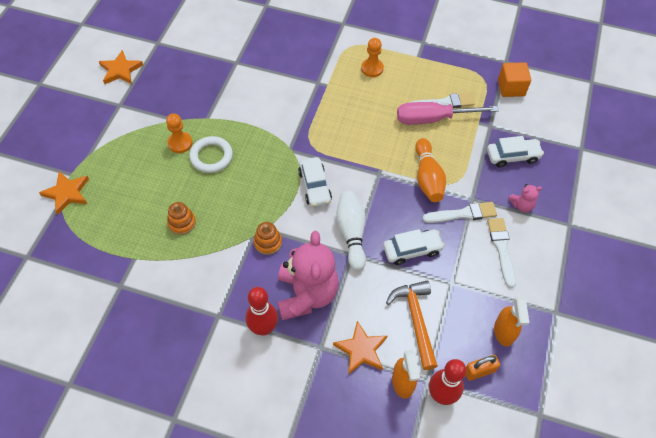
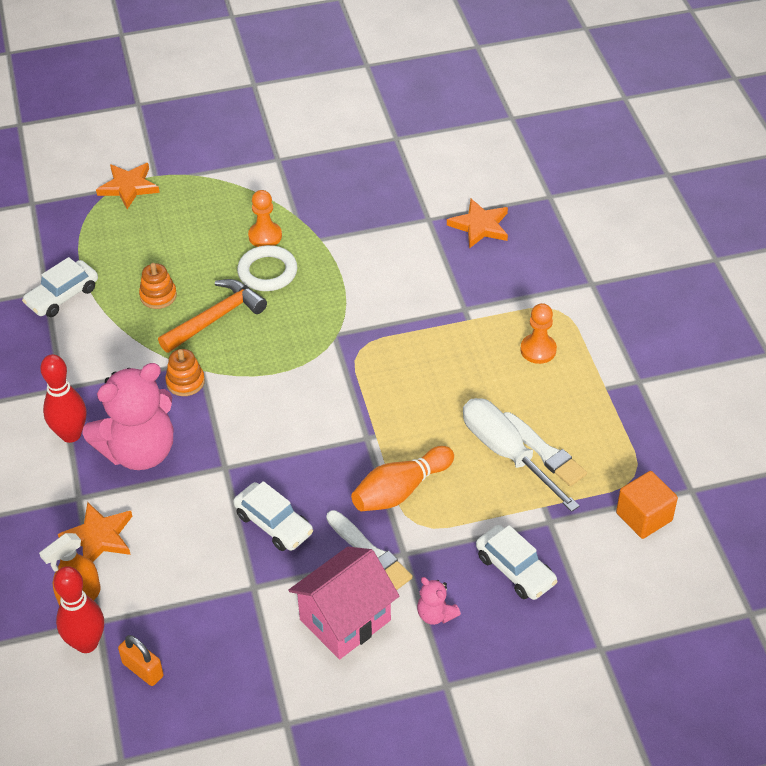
camera: 60 degrees right, 10 degrees down
(120, 70) = (327, 132): orange star -> orange star (480, 226)
(315, 186) = (298, 385): white car -> white car (62, 296)
(351, 233) = (254, 453): white bowling pin -> none
(416, 320) = (173, 573): orange hammer -> orange hammer (216, 318)
(433, 119) = (506, 452): pink screwdriver -> white screwdriver
(501, 249) = (345, 620): white brush -> pink house
(504, 332) = (216, 674): orange spray bottle -> none

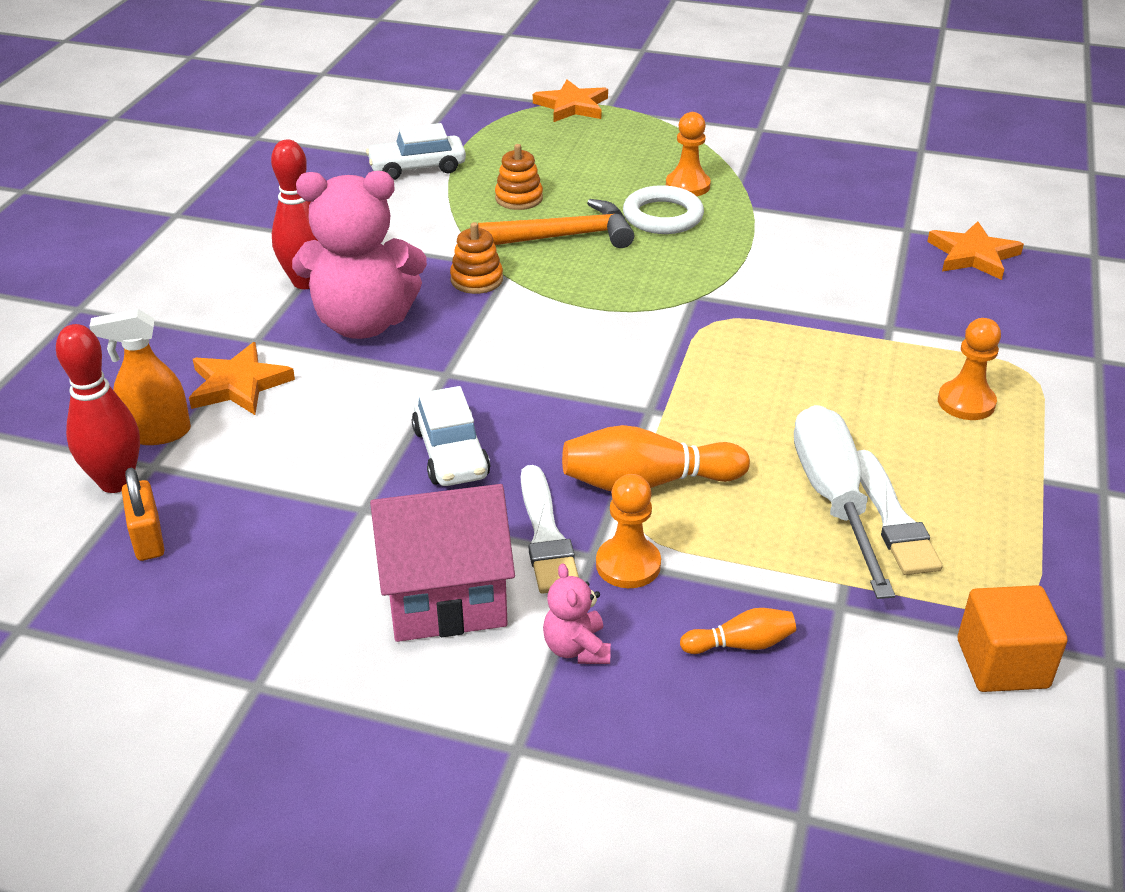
camera: 30 degrees right, 10 degrees down
(427, 550) = (628, 565): none -> orange pawn
(515, 569) = (741, 644): white car -> orange bowling pin

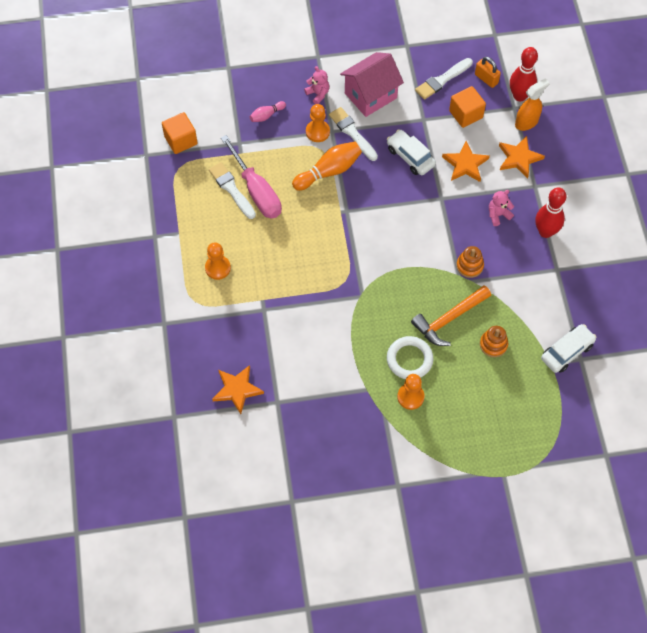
camera: 155 degrees right, 25 degrees up
(247, 571) = (442, 80): none -> white brush
(264, 487) = (466, 114): none -> orange cube
(363, 323) = (498, 215): pink teddy bear -> pink teddy bear, size x0.43
(572, 106) = (525, 465): orange star -> orange star (465, 164)
(741, 644) = (267, 115): orange bowling pin -> pink bowling pin
(833, 498) = (257, 191): white screwdriver -> pink screwdriver

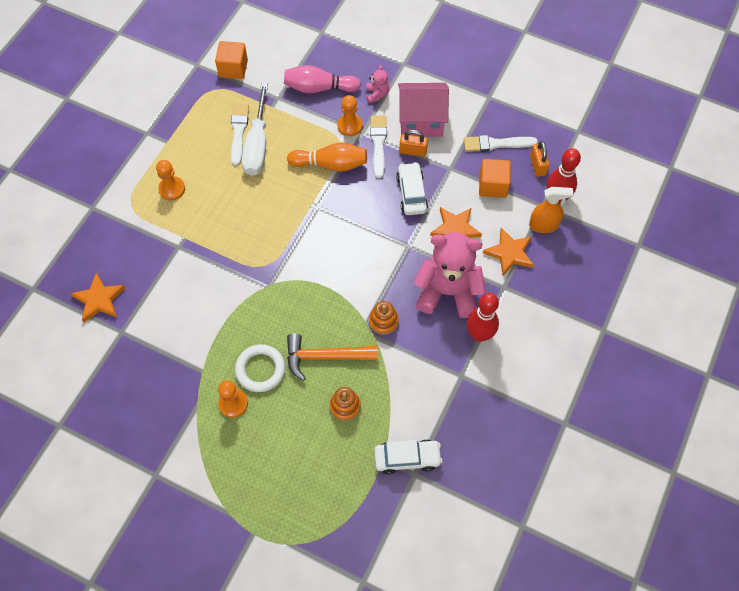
camera: 35 degrees right, 0 degrees up
(257, 191) = (257, 145): pink screwdriver -> white screwdriver
(267, 115) = (319, 88): pink bowling pin -> pink bowling pin, size x1.86
(384, 123) = (413, 151): none -> orange padlock
(498, 215) = (448, 292): pink teddy bear -> pink teddy bear, size x2.33

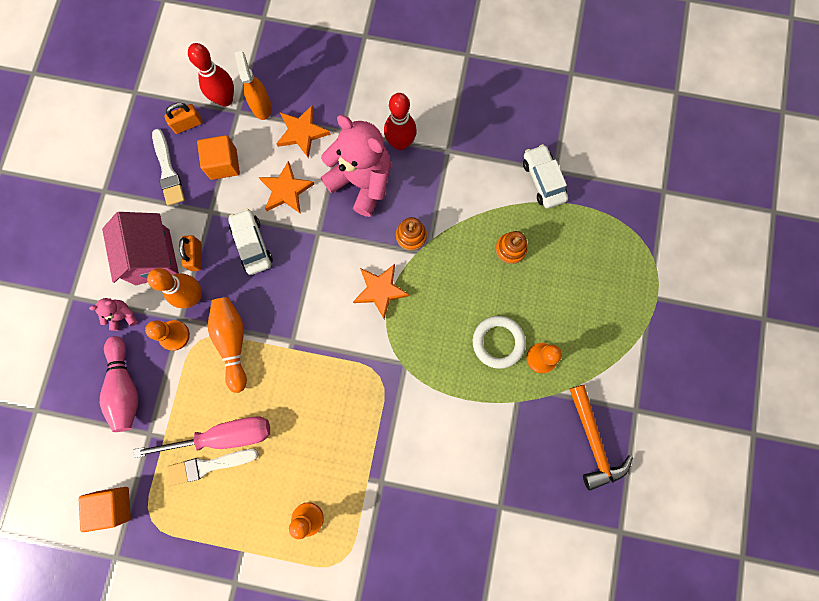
camera: 105 degrees left, 15 degrees up
(99, 299) = (470, 549): orange star -> orange star (380, 290)
(257, 145) = (224, 436): white screwdriver -> pink screwdriver
(325, 356) = (465, 282): orange hammer -> orange hammer (593, 441)
(378, 143) = (193, 296): white brush -> orange bowling pin
(411, 193) = (252, 244): white car -> white car turned 90 degrees clockwise
(448, 292) = (361, 182): pink teddy bear -> pink teddy bear turned 135 degrees clockwise

